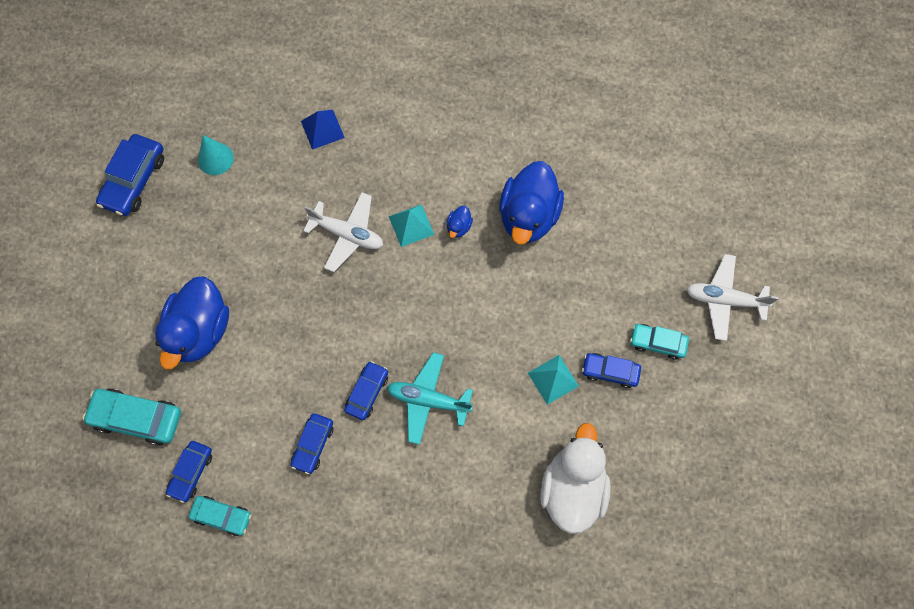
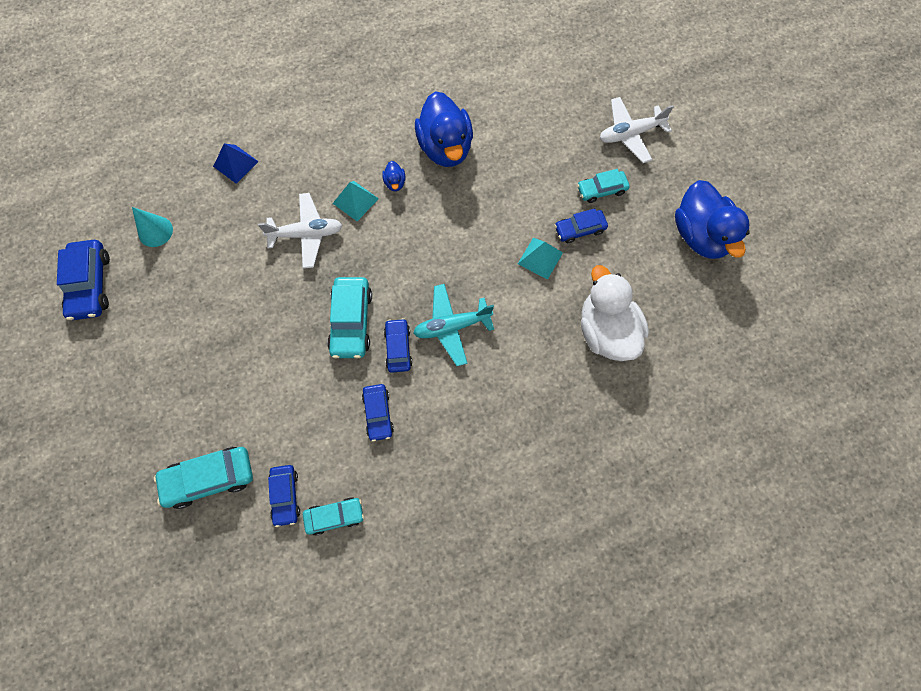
camera: 30 degrees left, 0 degrees up
(200, 331) = (224, 376): blue duck -> blue duck (700, 235)
(339, 343) = (351, 321): none -> turquoise car

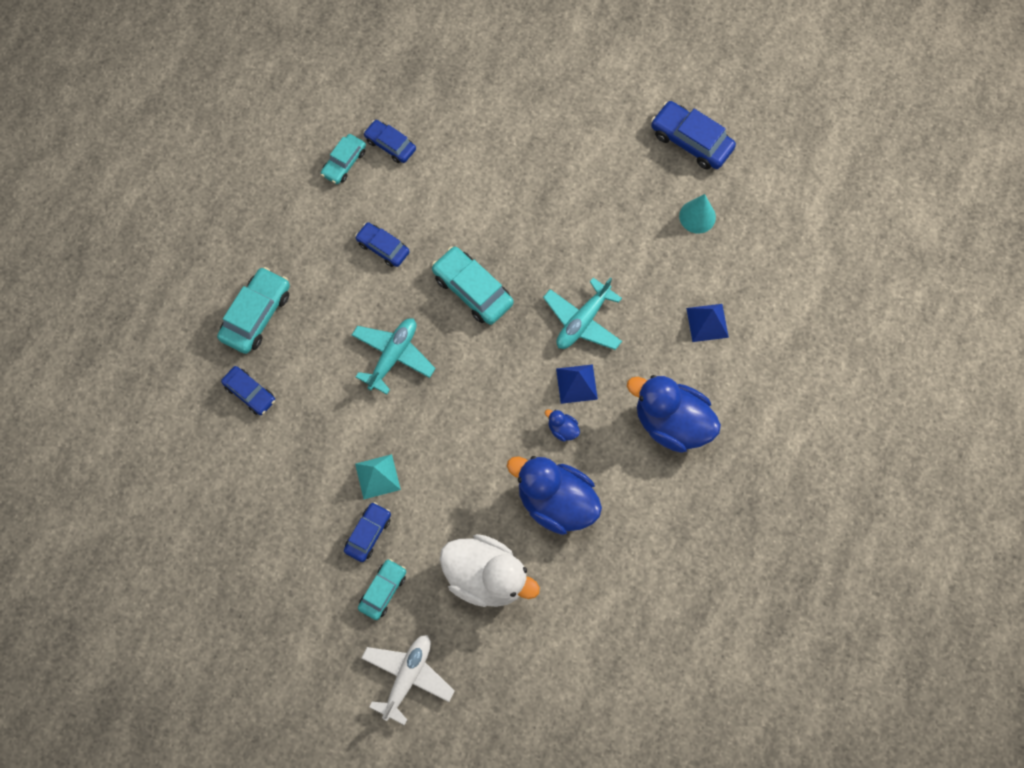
camera: 135 degrees right, 0 degrees up
(209, 478) = (452, 110): turquoise car -> turquoise car (256, 315)
(306, 234) = (583, 321): white plane -> turquoise plane
(355, 200) = (576, 384): turquoise pyramid -> blue pyramid
(398, 348) = (417, 304): blue car -> blue car (250, 393)
(606, 331) = (269, 463): white duck -> white duck (486, 577)
(700, 235) = (259, 627): blue duck -> blue duck (671, 423)

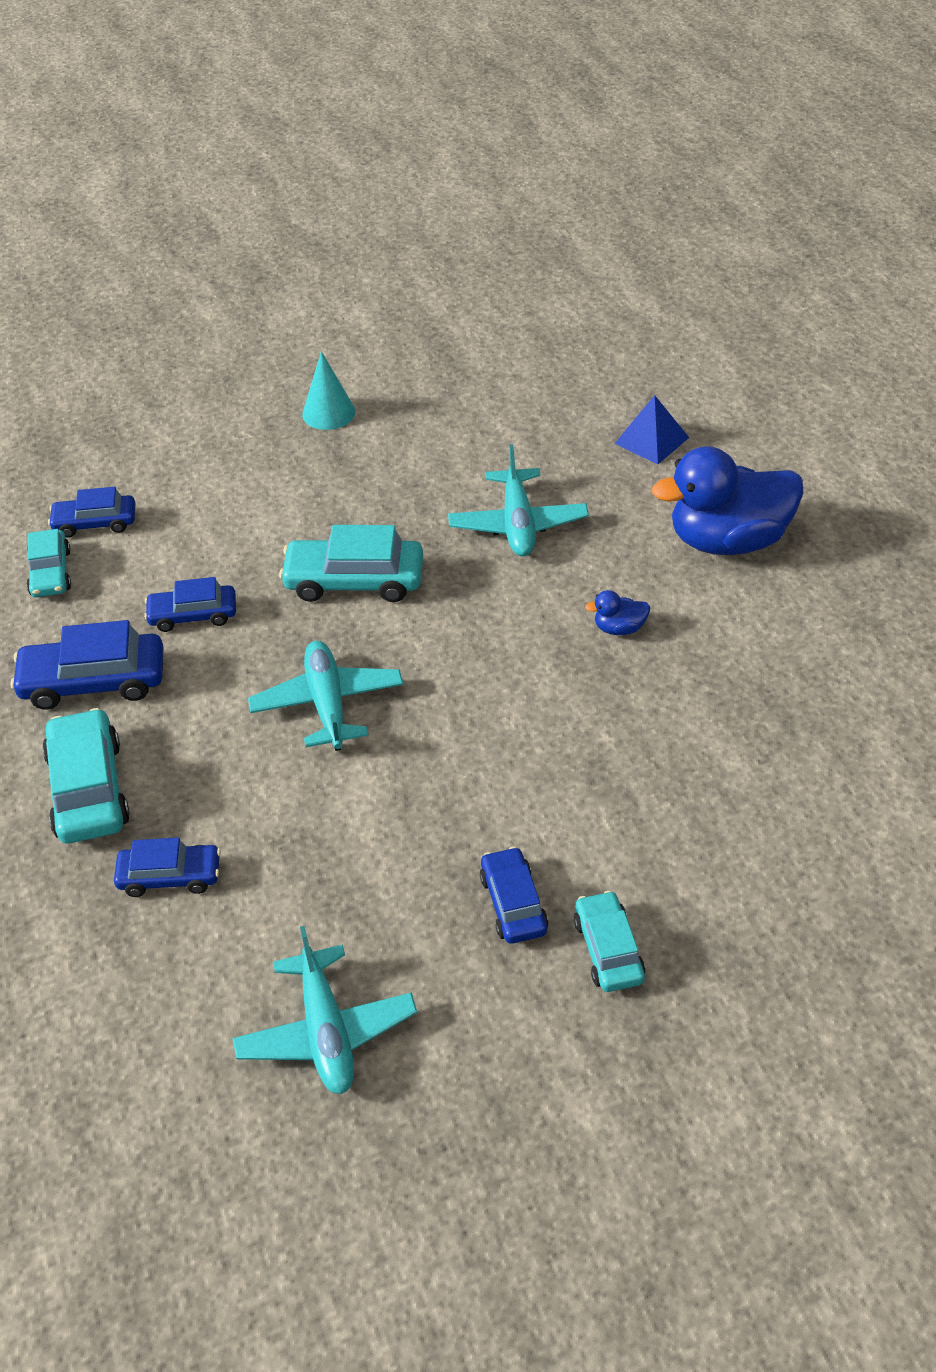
camera: 40 degrees left, 25 degrees down
(243, 525) = (326, 1032): none -> turquoise plane
(377, 476) = (452, 835): turquoise pyramid -> none
(407, 677) = (760, 1019): white plane -> none
(486, 577) = (717, 831): white duck -> none
(556, 502) = (700, 698): blue duck -> none
(576, 384) = (582, 579): blue pyramid -> none
(691, 141) = (446, 323): blue car -> blue car (93, 681)
(697, 216) = (529, 371): turquoise cone -> turquoise cone (328, 413)

